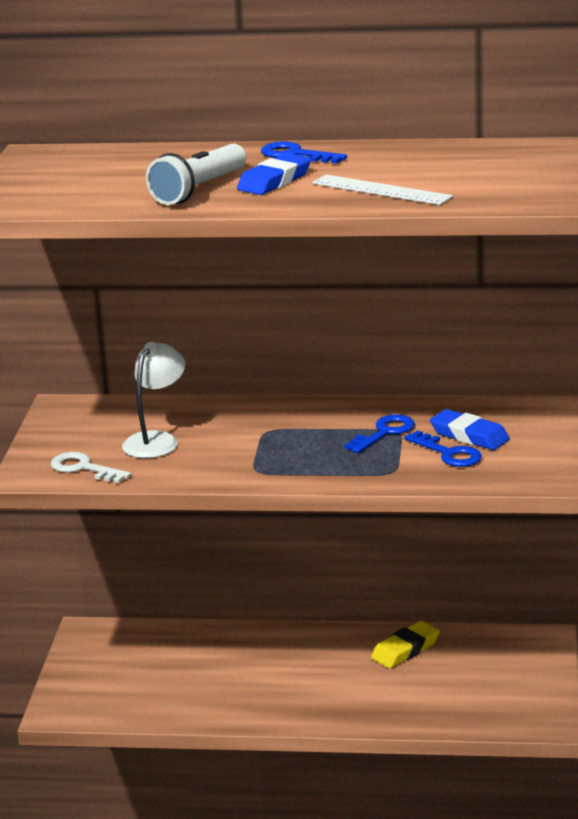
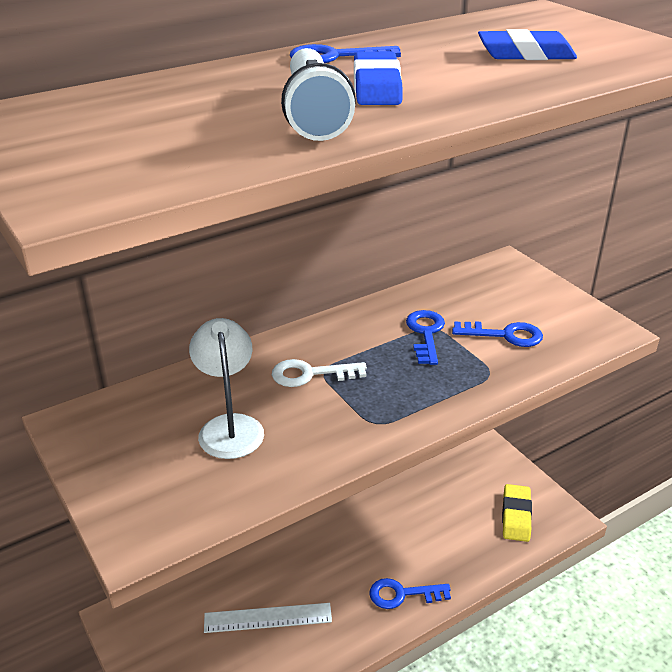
camera: 40 degrees left, 10 degrees up
(83, 468) = (194, 499): white key -> white key (310, 374)
(319, 707) = (402, 594): none -> blue key
(381, 190) = (507, 73): white ruler -> white ruler (268, 618)
(405, 650) = (403, 500): yellow eraser -> yellow eraser (516, 516)
(469, 436) = (493, 311): blue eraser -> blue eraser (525, 54)

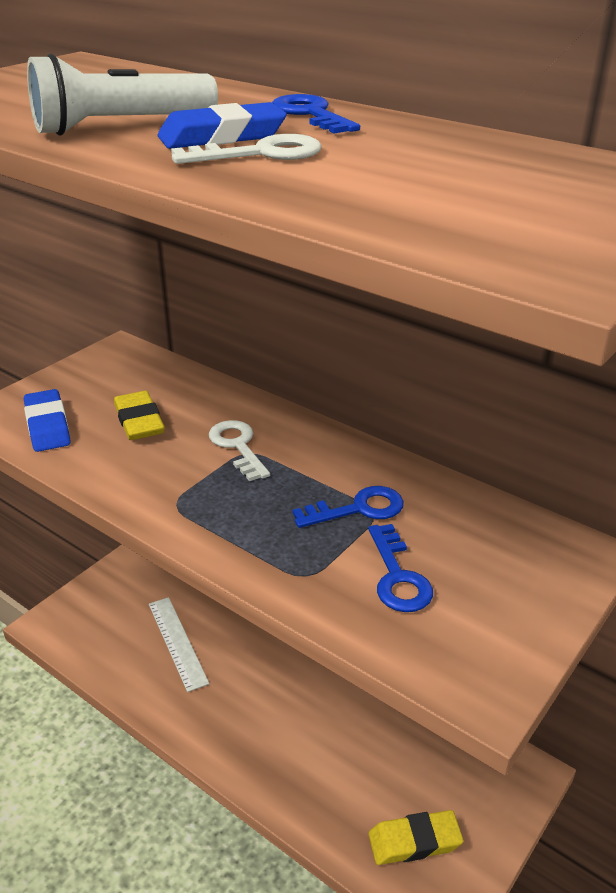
camera: 70 degrees right, 0 degrees up
(229, 426) = (139, 421): white lamp -> yellow eraser
(402, 594) = (242, 744): blue key -> none
(433, 81) = (261, 154): none -> white key
(525, 54) = (423, 184): blue eraser -> blue eraser (47, 426)

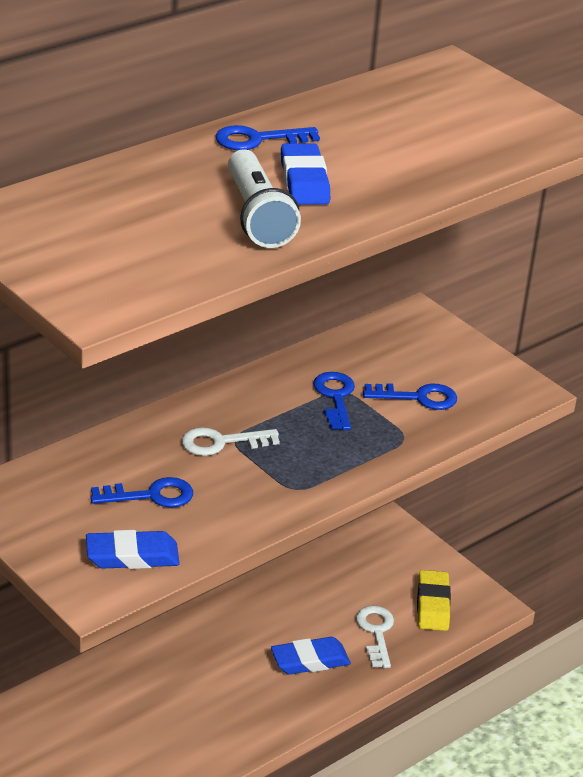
camera: 80 degrees left, 0 degrees up
(139, 421) = (151, 495): yellow eraser -> blue key
(177, 642) = (163, 716): white ruler -> none
(261, 154) = (353, 174): white key -> white key (376, 632)
(281, 737) = (310, 660): none -> blue eraser

